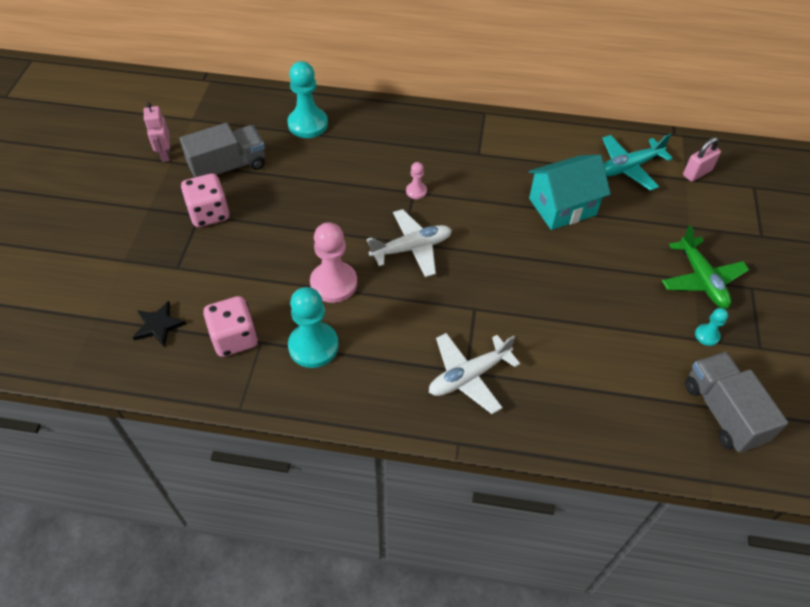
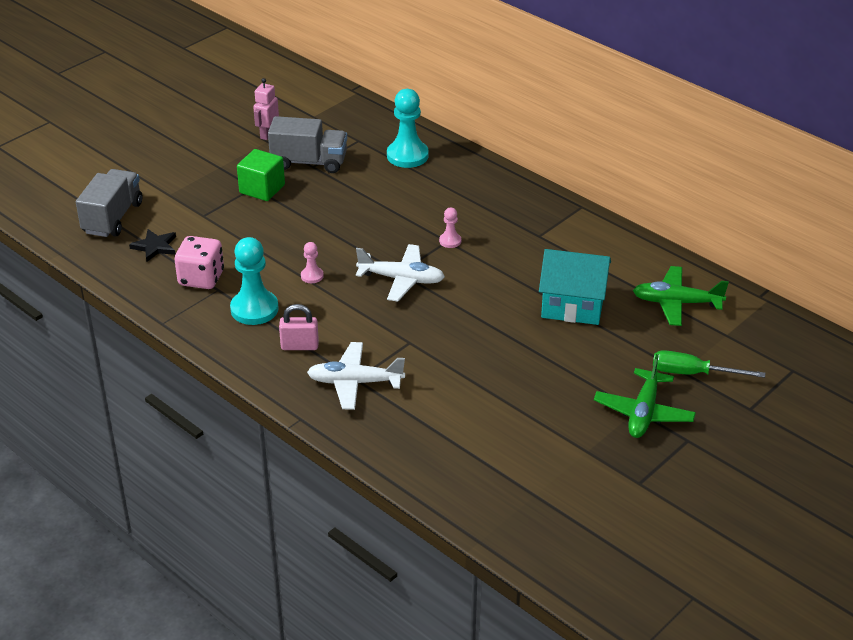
camera: 35 degrees right, 15 degrees down
(209, 213) = (262, 189): pink dice -> green cube
(334, 283) = (312, 276): pink pawn -> pink pawn, size x0.49
(629, 167) = (677, 303): turquoise plane -> green plane
(697, 173) = (744, 335): pink padlock -> pink padlock (299, 346)
(698, 225) = (692, 373): none -> green screwdriver
(707, 335) = (598, 452): turquoise pawn -> none
(722, 412) = (546, 506): grey truck -> grey truck (112, 218)

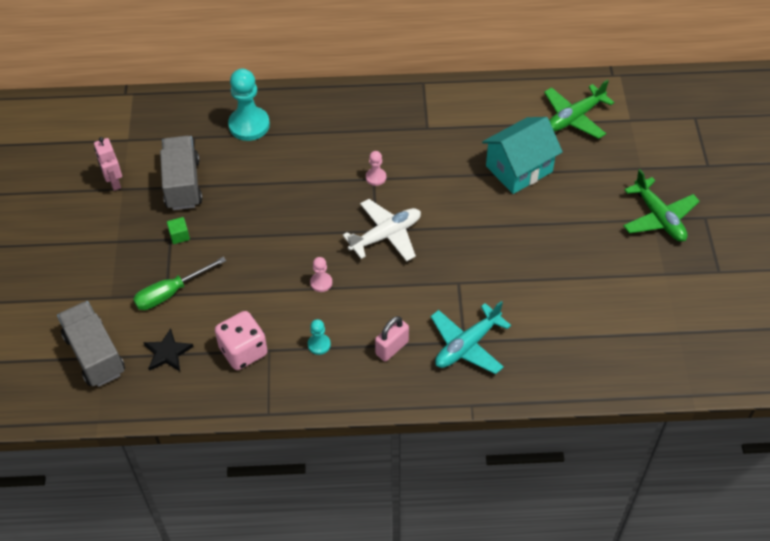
camera: 45 degrees left, 15 degrees up
(254, 309) = (319, 344): turquoise pawn -> turquoise pawn, size x0.49
(262, 189) = (179, 235): green cube -> green cube, size x0.50
(309, 162) = (182, 184): grey truck -> grey truck turned 60 degrees counterclockwise
(355, 382) = (467, 345): white plane -> turquoise plane
(692, 373) = (648, 165): green screwdriver -> green screwdriver (170, 293)

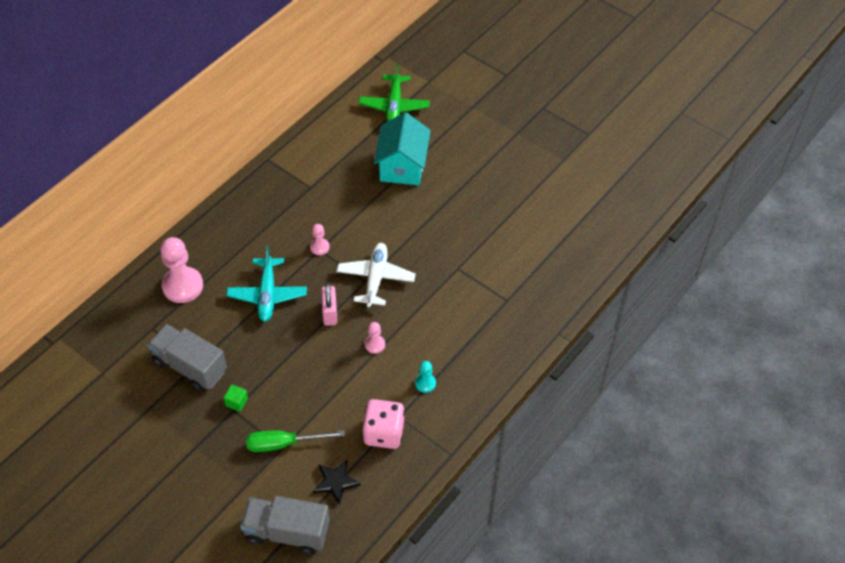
camera: 50 degrees left, 0 degrees up
(114, 182) = (135, 410): pink robot -> none
(170, 293) = (283, 443): green screwdriver -> green screwdriver turned 75 degrees clockwise
(249, 125) = (183, 286): turquoise pawn -> pink pawn
(392, 348) = (471, 343): pink padlock -> pink padlock (330, 313)
(467, 345) = (511, 300): turquoise plane -> turquoise plane (267, 294)
(658, 217) = (519, 129): green plane -> none

